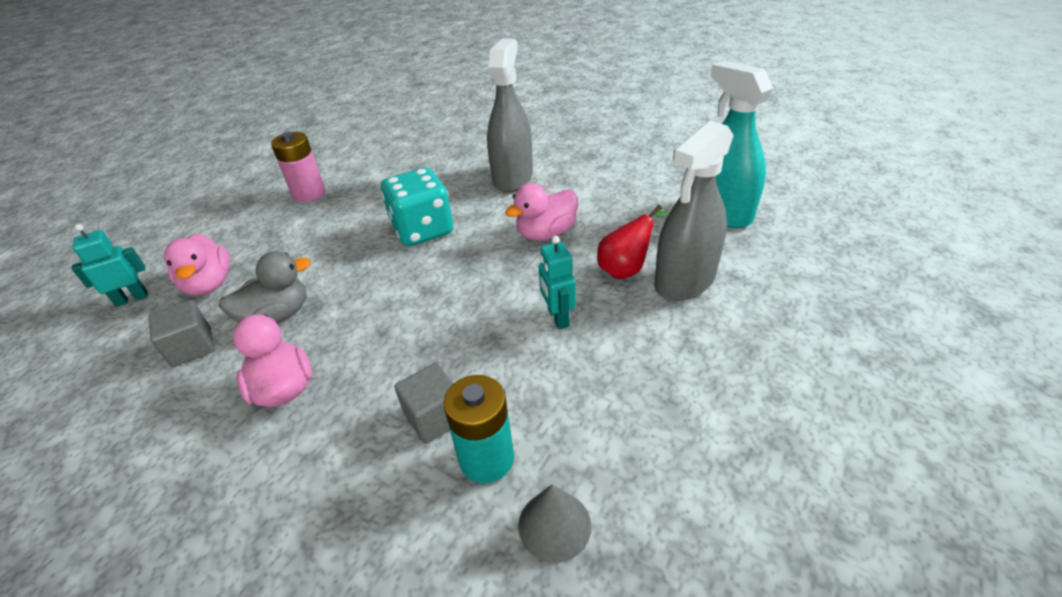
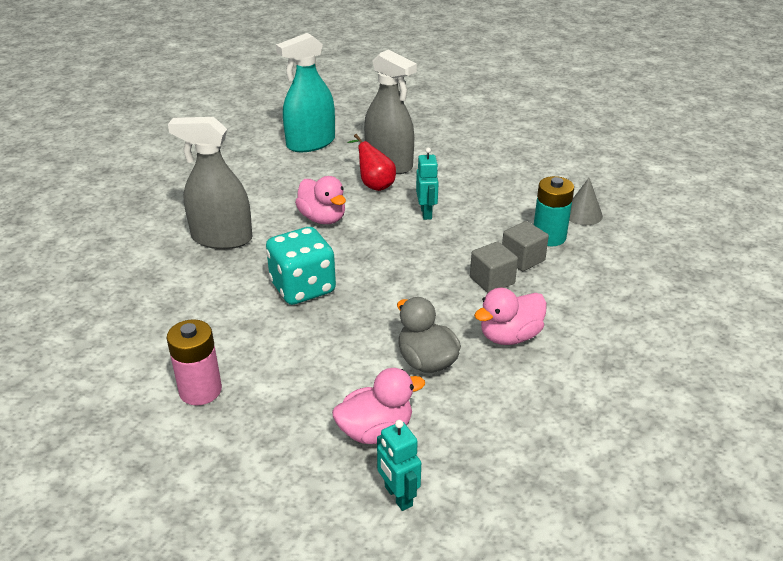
camera: 95 degrees left, 5 degrees down
(192, 347) = (470, 411): grey cube -> grey cube (492, 280)
(557, 317) = (426, 213): turquoise robot -> turquoise robot turned 75 degrees counterclockwise

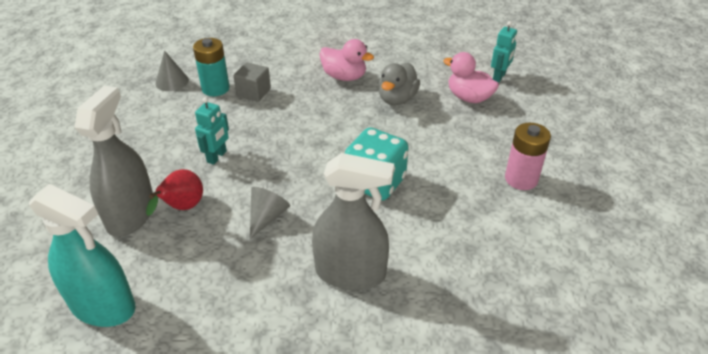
camera: 120 degrees left, 5 degrees up
(222, 238) = (350, 273): grey spray bottle -> grey spray bottle turned 60 degrees counterclockwise
(322, 218) = (267, 217): pink duck -> grey cone
(426, 213) = (217, 157): turquoise robot -> turquoise robot turned 150 degrees clockwise
(492, 280) = (291, 98): grey cube -> none

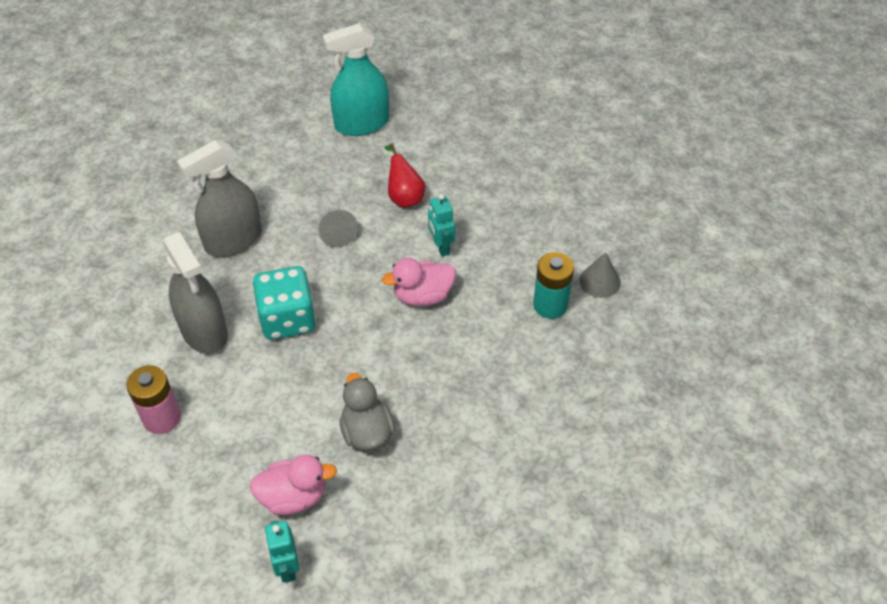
camera: 135 degrees right, 10 degrees up
(131, 215) = (430, 169): grey spray bottle -> grey spray bottle (204, 331)
(254, 92) = (510, 328): grey cube -> none
(344, 77) = (455, 421): pink duck -> pink duck (422, 296)

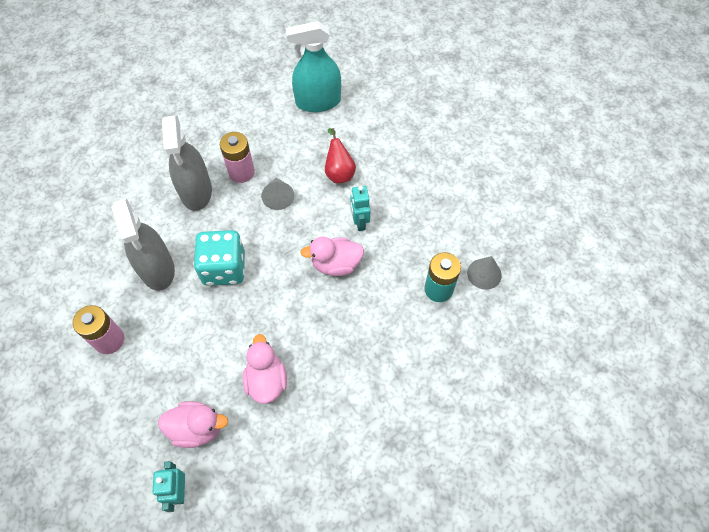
camera: 10 degrees right, 10 degrees up
(233, 240) = (196, 191): grey spray bottle -> grey spray bottle turned 75 degrees counterclockwise
(285, 212) = (241, 172): none -> pink battery
(367, 432) = (266, 380): grey duck -> pink duck

